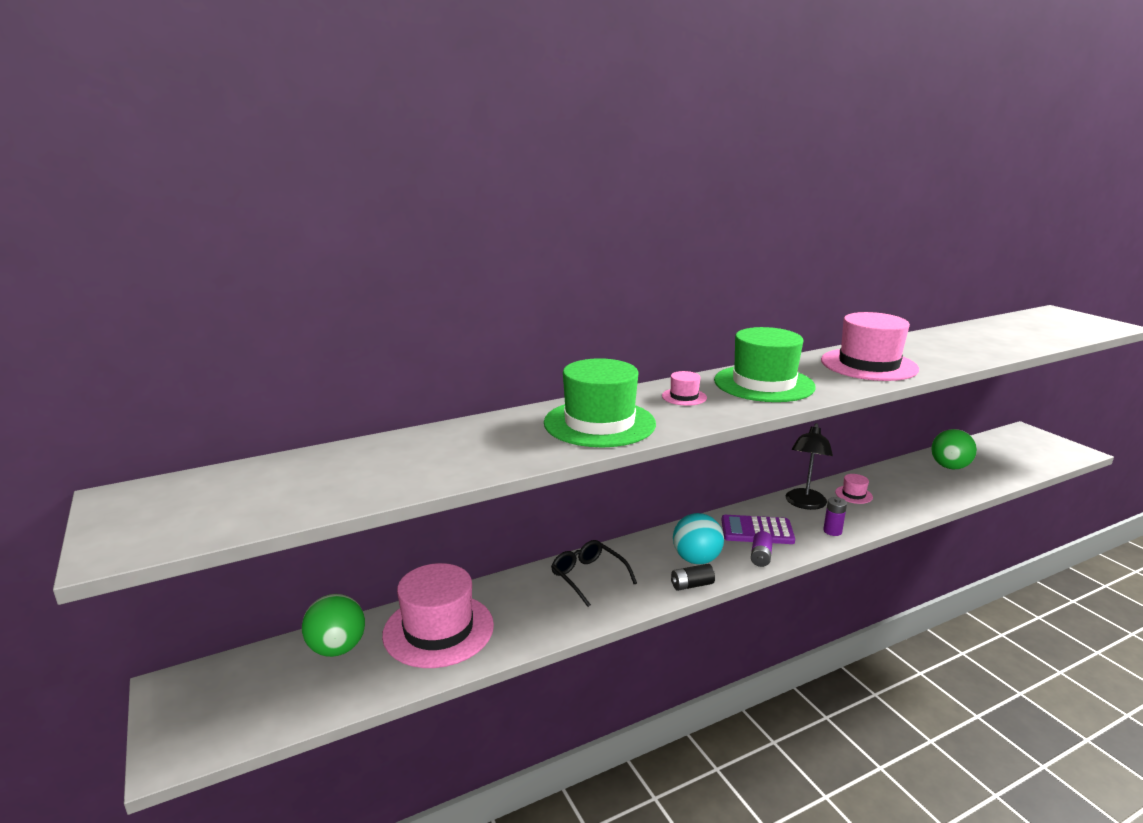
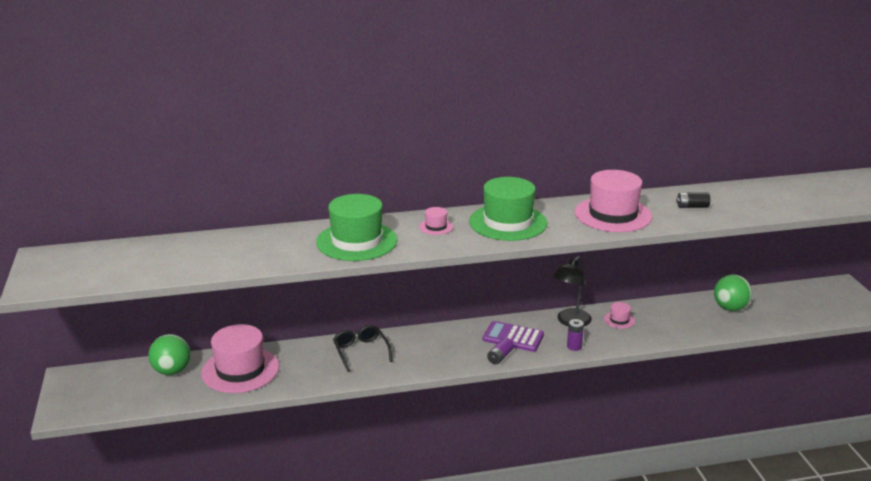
camera: 15 degrees right, 5 degrees up
(691, 585) = (432, 369): black battery -> black battery (692, 207)
(696, 559) = (449, 351): turquoise ball -> none

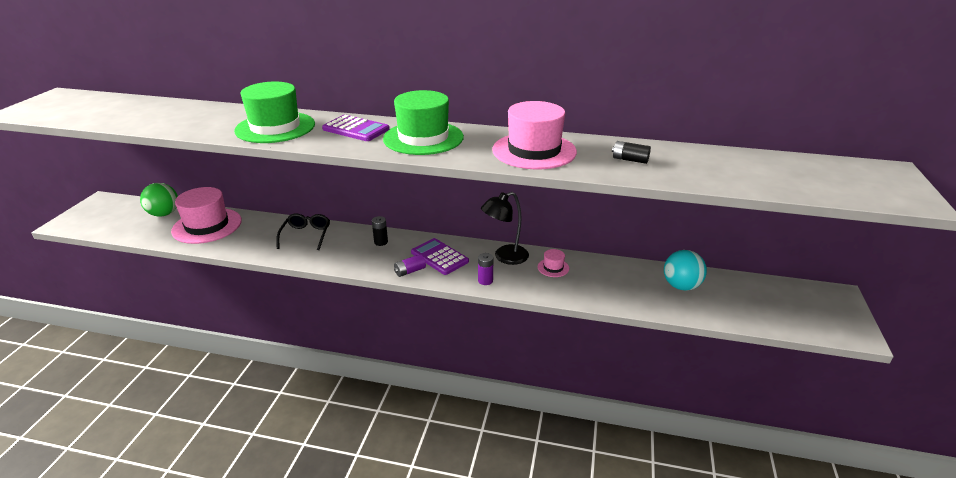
camera: 25 degrees right, 5 degrees up
(436, 227) = (356, 129): pink hat -> purple calculator
(443, 338) = (381, 242): none -> black battery
(730, 308) = (681, 286): green ball -> turquoise ball

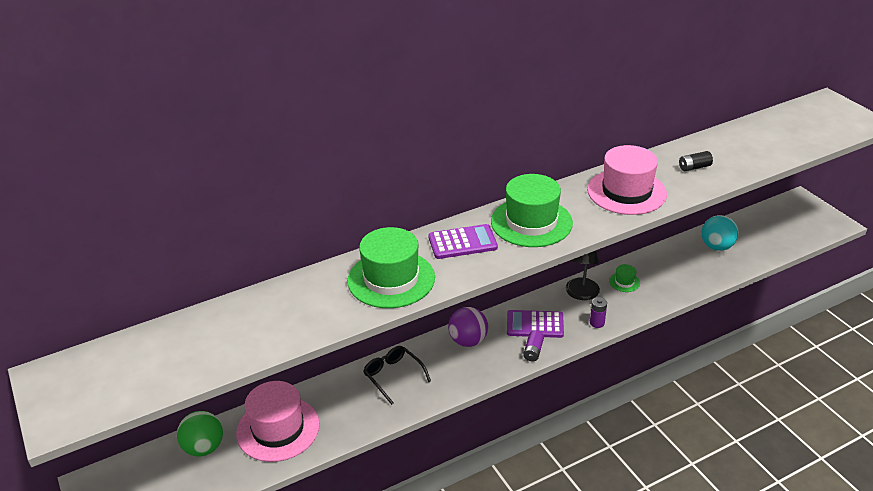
camera: 40 degrees left, 5 degrees up
(381, 242) = (468, 341): black battery -> purple ball
(553, 267) = (624, 282): pink hat -> green hat

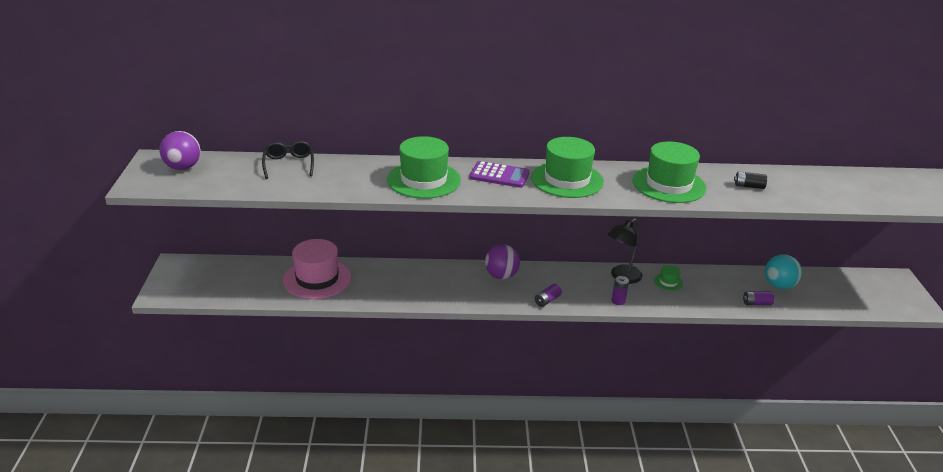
camera: 25 degrees right, 5 degrees down
(94, 373) = (183, 167): none -> purple ball
(204, 448) = (260, 271): green ball -> none
(393, 376) = (425, 277): black glasses -> black glasses (289, 164)
(535, 324) = (564, 284): purple calculator -> none
(626, 192) = (669, 184): pink hat -> green hat
(713, 274) = (756, 303): none -> purple battery

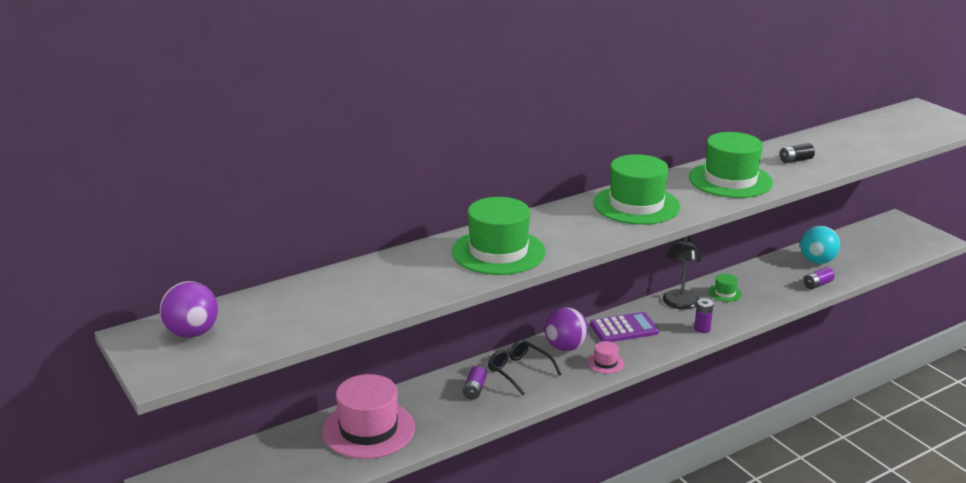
camera: 30 degrees left, 5 degrees down
(289, 164) = (322, 285): black glasses -> black glasses (519, 371)
(499, 175) = (567, 222): purple calculator -> purple calculator (624, 328)
(517, 297) = (605, 363): none -> pink hat
(547, 300) = (638, 355): purple battery -> purple battery (474, 390)

